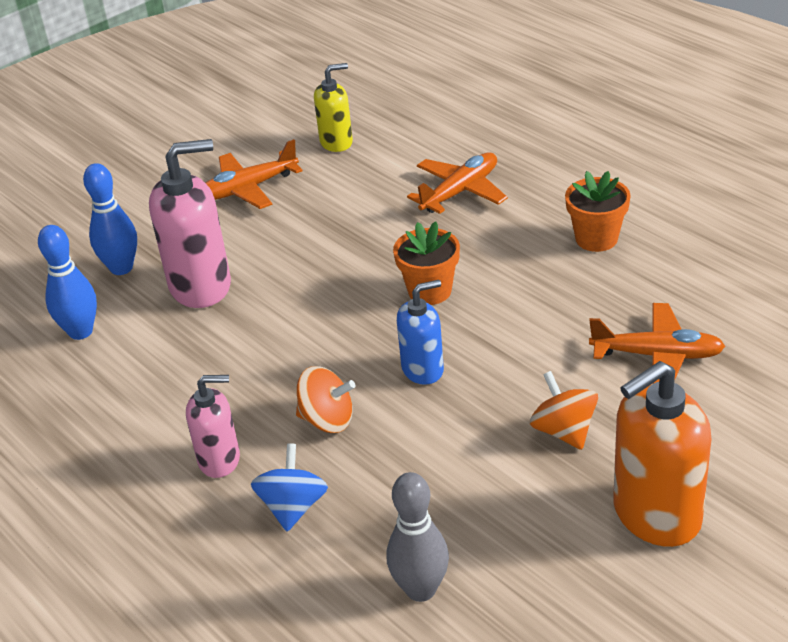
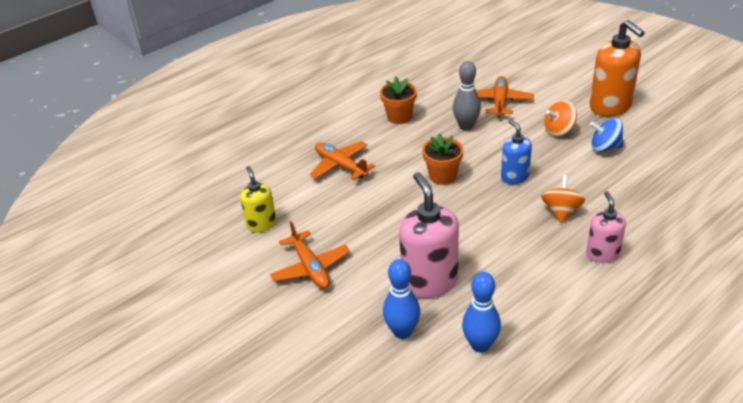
camera: 90 degrees left, 0 degrees up
(293, 507) = (633, 220): blue spinning top -> blue spinning top (605, 147)
(421, 589) = (677, 173): grey bowling pin -> grey bowling pin (466, 126)

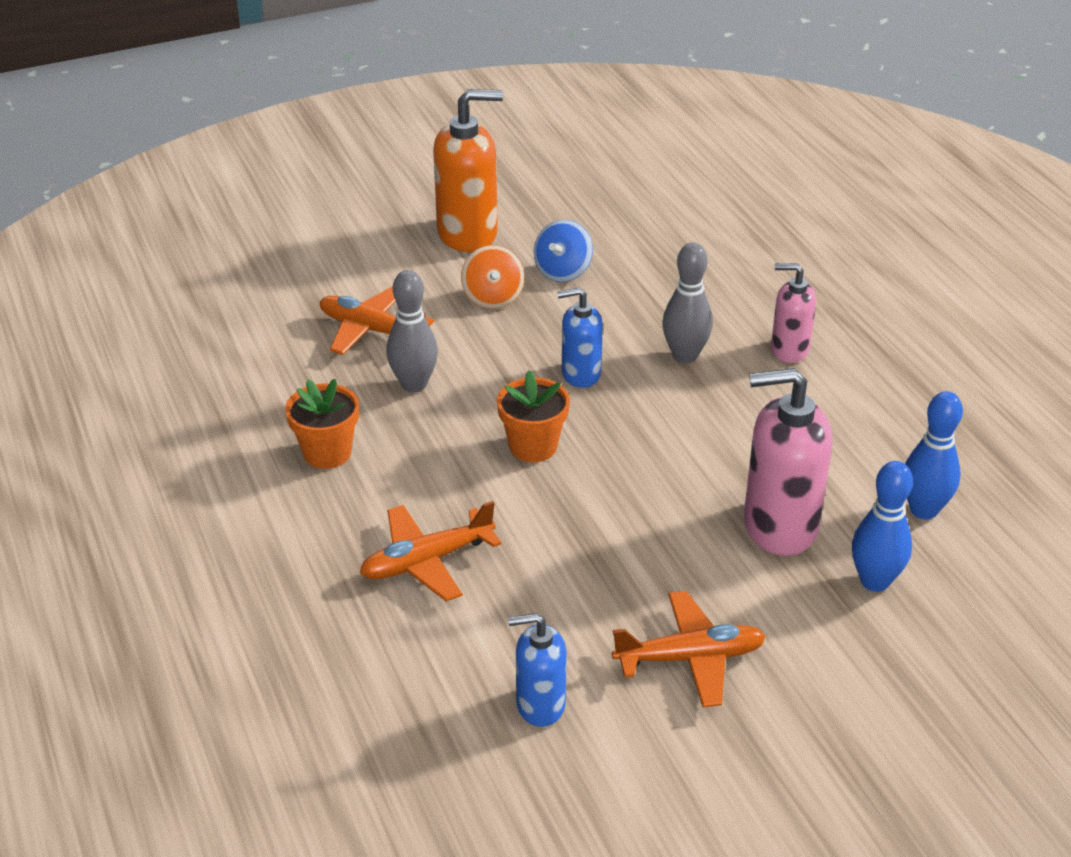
camera: 75 degrees left, 0 degrees up
(261, 224) = (540, 705): yellow soap dispenser -> blue soap dispenser
(561, 211) = (685, 356): orange spinning top -> grey bowling pin

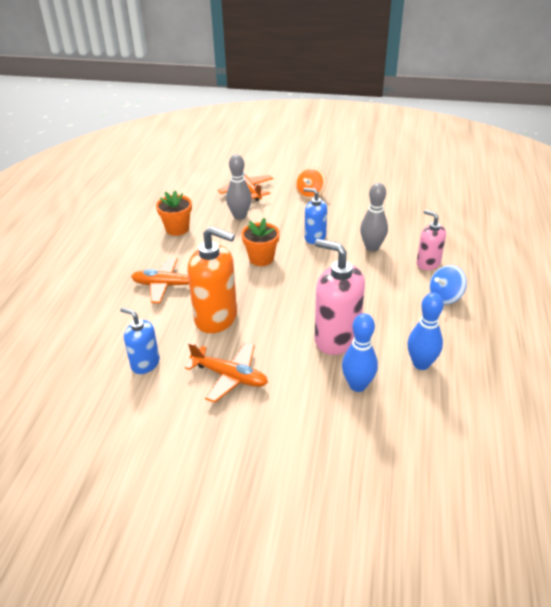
camera: 35 degrees right, 0 degrees up
(468, 234) = (327, 167): orange soap dispenser -> orange soap dispenser (216, 318)
(563, 271) = (353, 194): blue spinning top -> blue spinning top (445, 297)

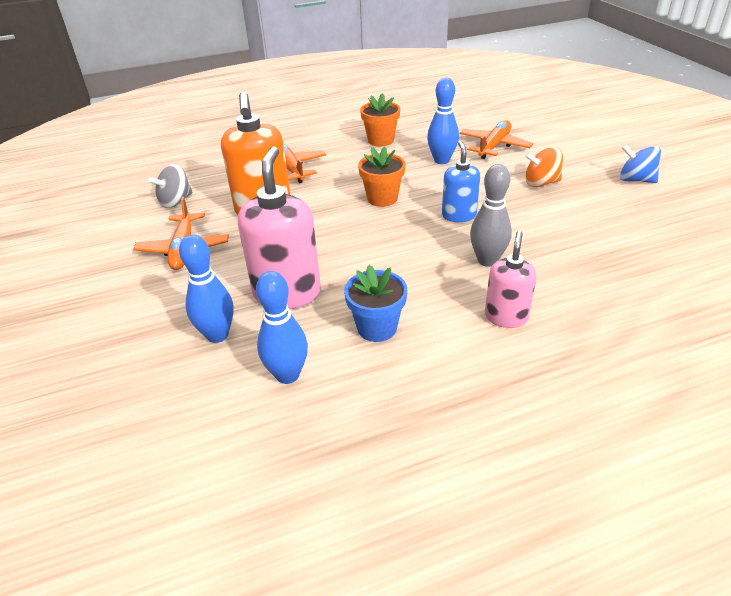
camera: 60 degrees right, 0 degrees up
(145, 363) = (175, 201): blue soap dispenser -> grey spinning top
(240, 216) = (441, 160): grey bowling pin -> blue bowling pin
(402, 313) = (377, 328): none -> blue flower pot
(445, 297) = (445, 355): blue spinning top -> blue spinning top (635, 180)

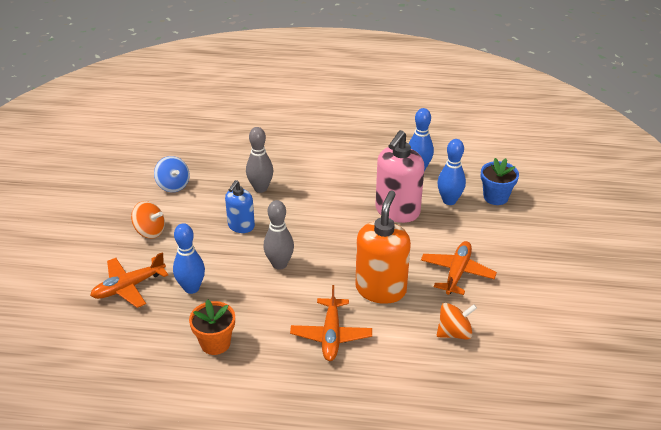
camera: 155 degrees left, 0 degrees up
(175, 201) = (454, 333): grey spinning top -> orange spinning top
(377, 328) = (358, 174): blue flower pot -> blue flower pot (495, 197)
(382, 198) = (279, 264): orange flower pot -> grey bowling pin
(506, 317) = (286, 157): pink soap dispenser -> none
(635, 180) = (85, 207): blue spinning top -> blue spinning top (173, 185)

